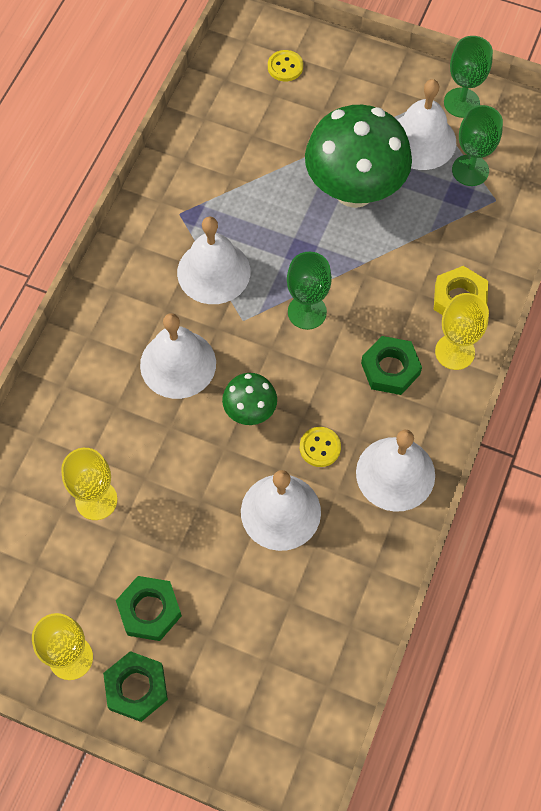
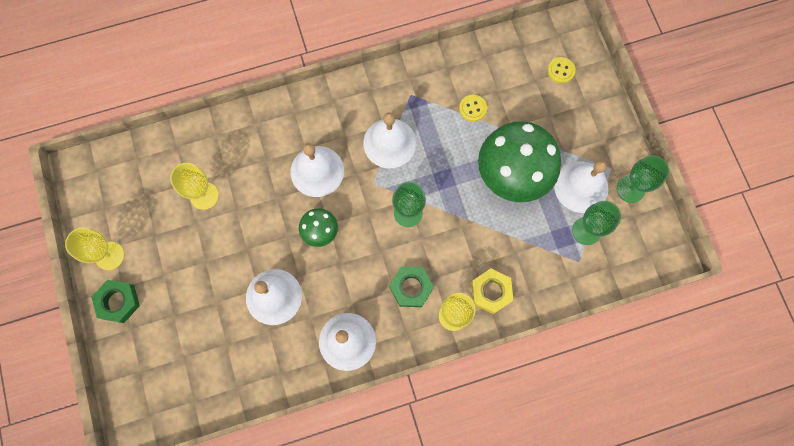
camera: 50 degrees right, 10 degrees up
(149, 610) = (164, 274): green nut -> none
(320, 447) = (329, 287): yellow button -> yellow button (472, 108)

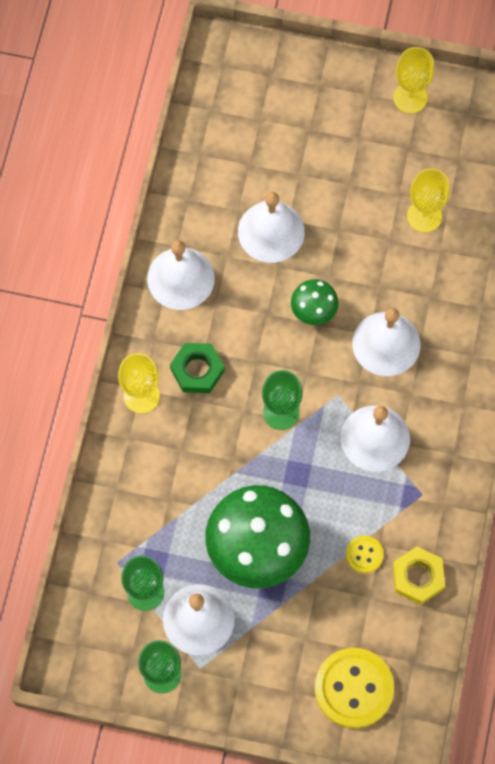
camera: 120 degrees right, 5 degrees down
(118, 302) = (354, 85): green nut -> none
(491, 292) = (142, 449): yellow nut -> yellow nut (418, 577)
(561, 71) = (354, 688): yellow button -> yellow button, size x2.06

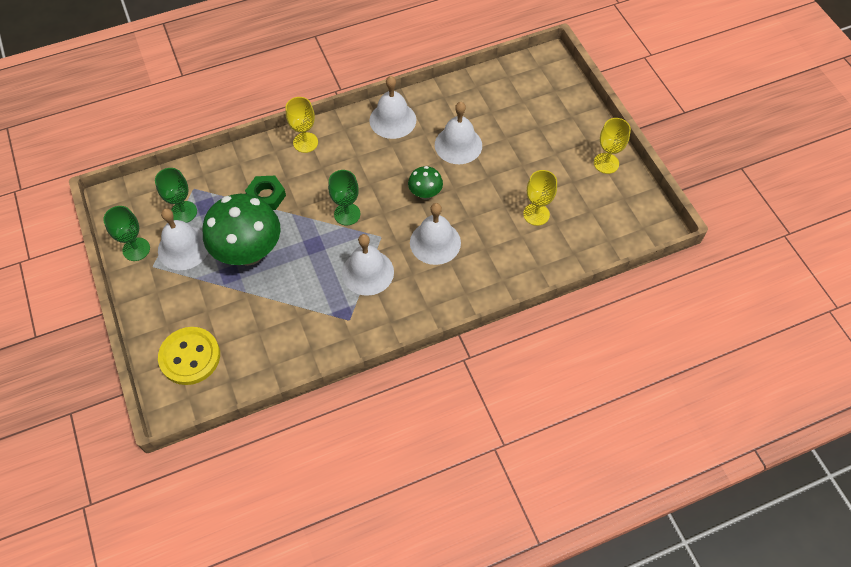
camera: 55 degrees right, 10 degrees down
(197, 370) = (342, 159): green nut -> green nut (266, 196)
(364, 554) = (285, 311): yellow button -> none
(418, 577) = (290, 350): yellow nut -> none

